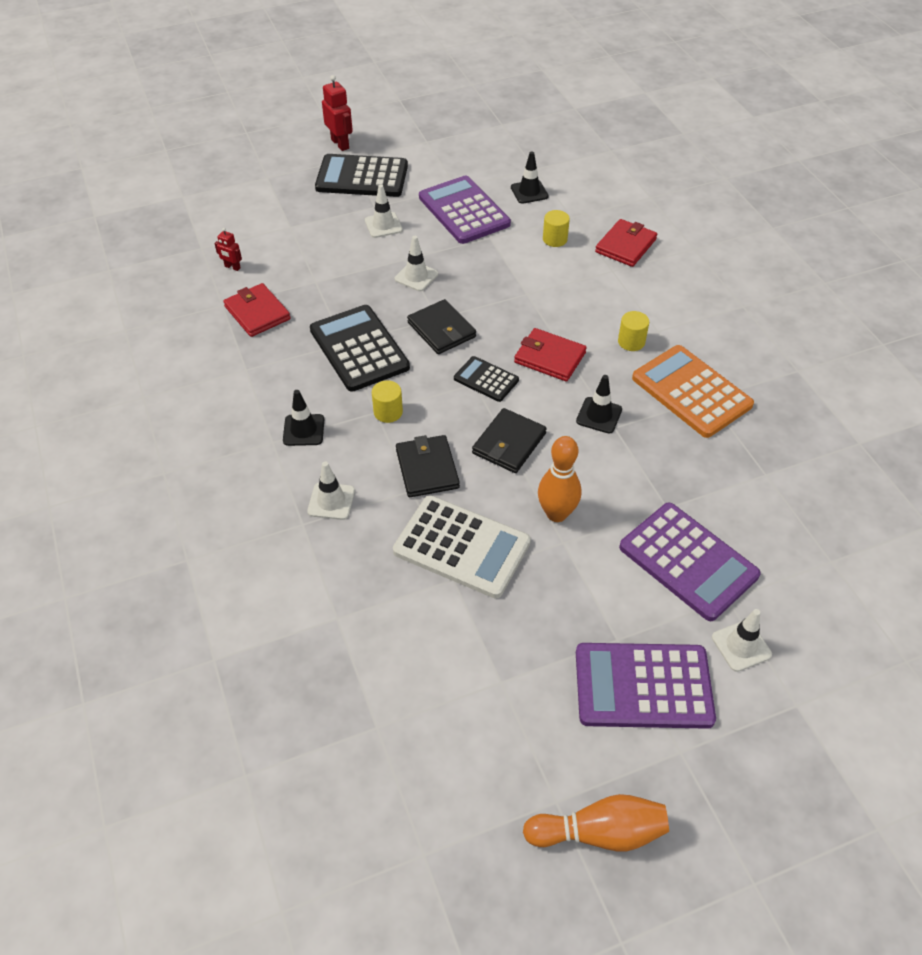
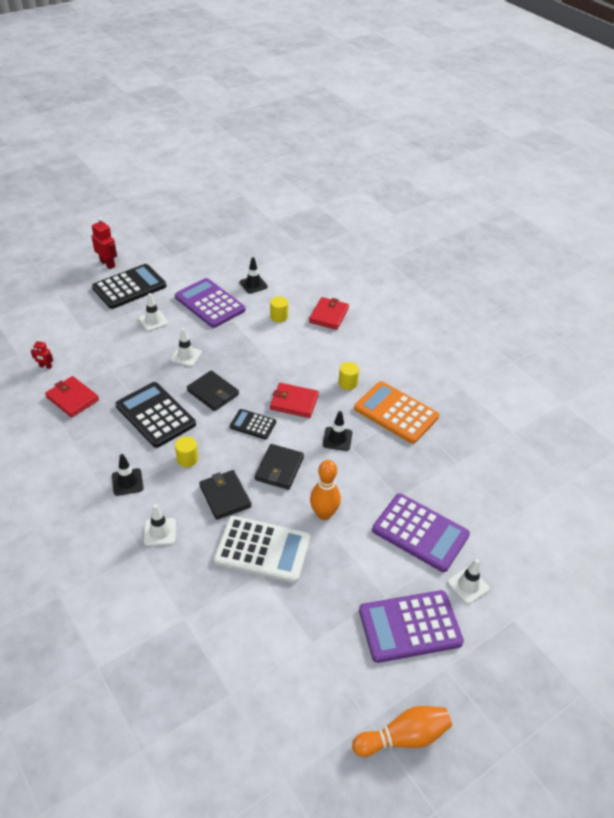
camera: 15 degrees left, 5 degrees down
(362, 177) = (129, 287): black calculator -> black calculator turned 150 degrees clockwise

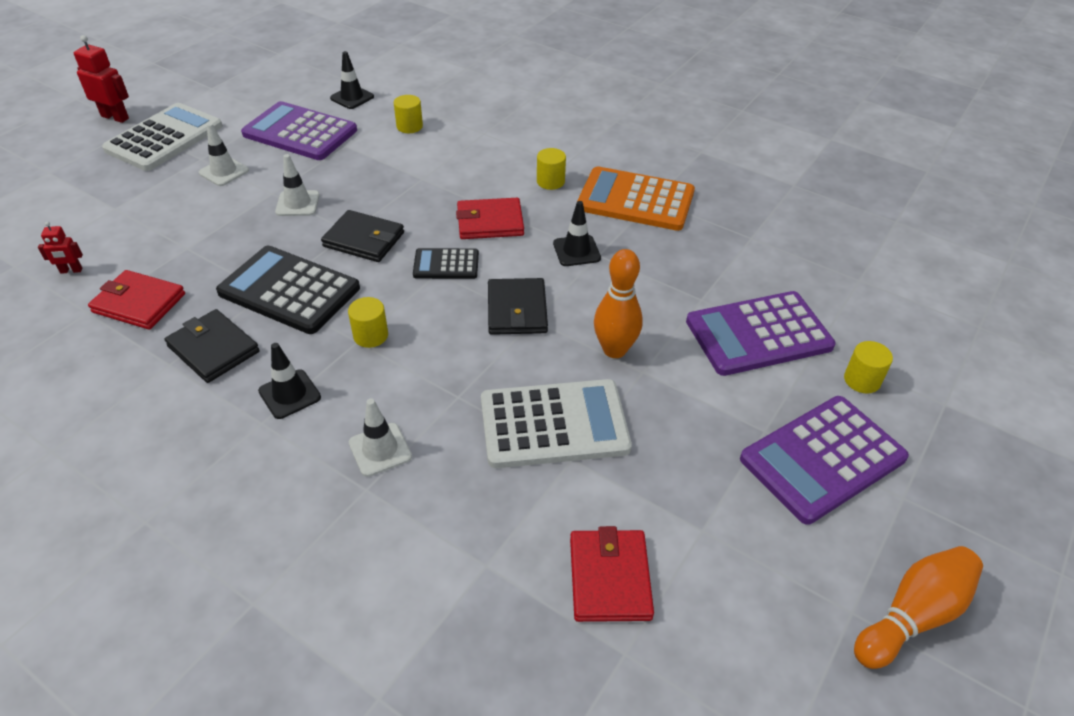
camera: 20 degrees left, 0 degrees up
(129, 287) = (164, 138): black calculator -> white calculator
(225, 496) = (457, 369): black wallet -> black wallet (213, 349)
(329, 315) = (478, 110): red wallet -> red wallet (609, 578)
(420, 532) = (758, 334): purple calculator -> purple calculator turned 150 degrees clockwise
(468, 585) = (862, 380): white traffic cone -> yellow cylinder

